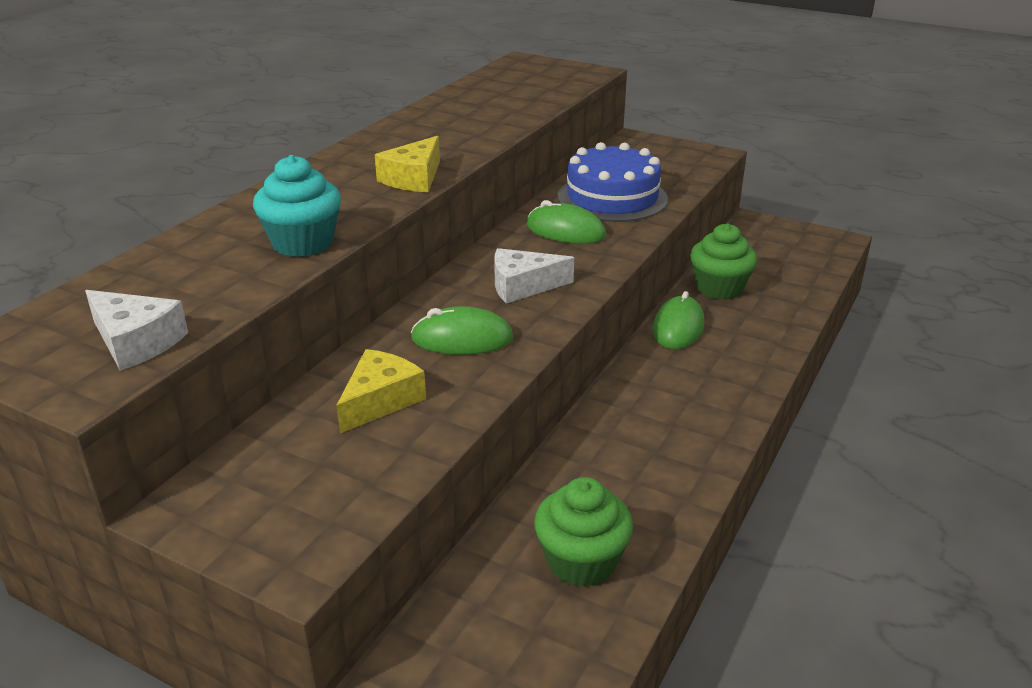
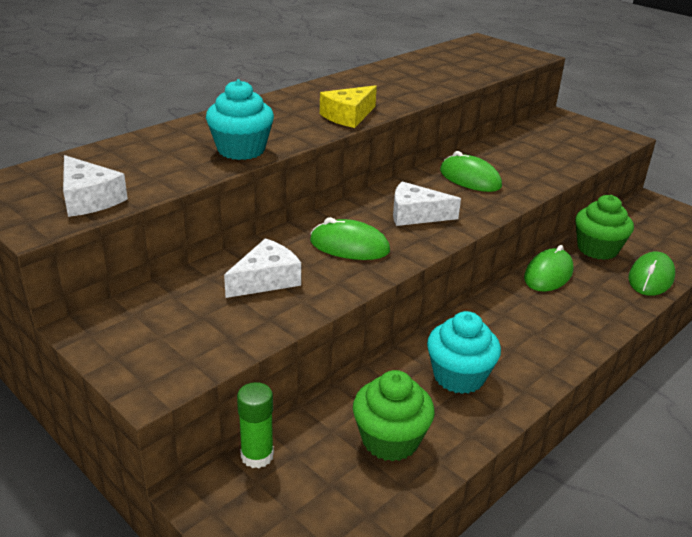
camera: 15 degrees right, 0 degrees up
(380, 400) = (266, 280): yellow cheese -> white cheese
(433, 619) = (257, 456): none -> green glue stick
(612, 198) = (521, 159): blue cake -> none
(628, 468) = (459, 376): none -> turquoise cupcake
(787, 310) = (651, 278): none -> green mouse

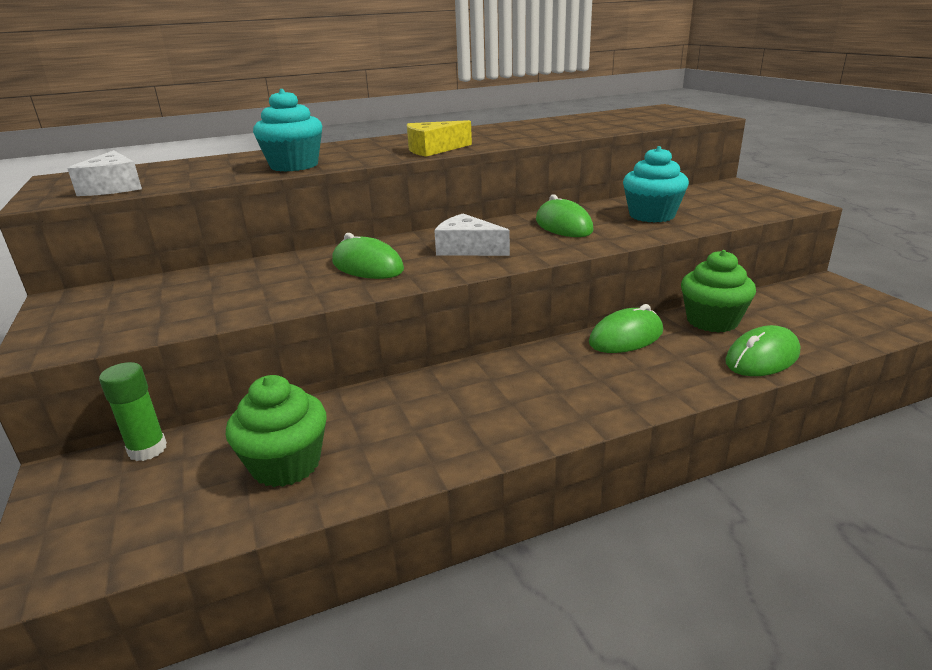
camera: 25 degrees right, 5 degrees down
(266, 280) = (254, 283): white cheese -> none
(459, 376) = (423, 418): turquoise cupcake -> turquoise cupcake (651, 215)

